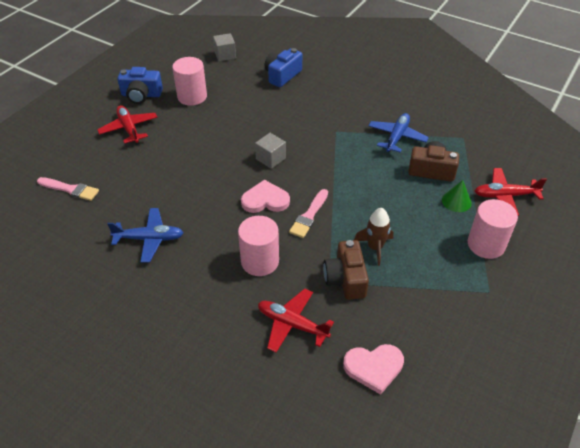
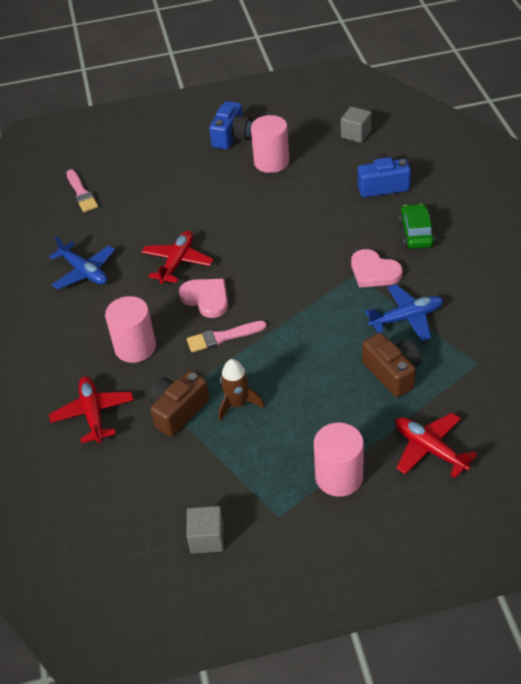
camera: 50 degrees right, 0 degrees up
(129, 129) = (184, 164): red plane -> red plane (177, 262)
(141, 95) = (232, 136): blue camera -> blue camera turned 120 degrees counterclockwise
(270, 158) = (260, 264): grey cube -> grey cube (207, 538)
(337, 90) = (416, 233): none -> green car
(374, 367) = (104, 493): pink heart -> pink heart (374, 272)
(456, 201) = (372, 418): green cone -> none

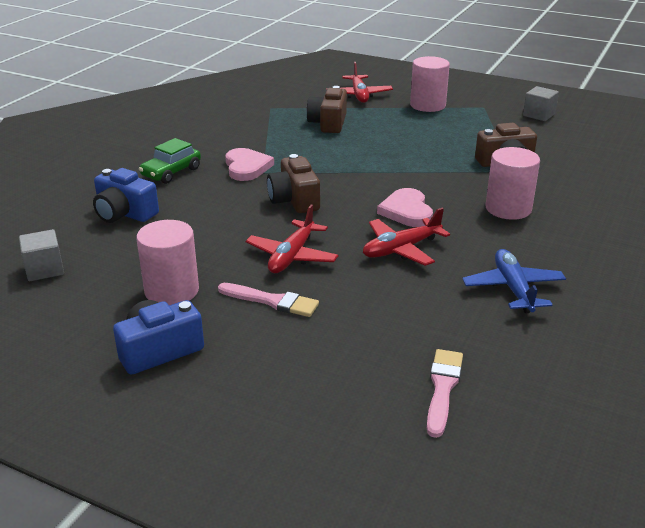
camera: 145 degrees left, 15 degrees down
(93, 413) = (580, 187): red plane -> red plane (292, 256)
(222, 337) = (423, 184): pink brush -> pink brush (272, 301)
(237, 404) = (455, 150): brown rocket -> none
(295, 261) = (294, 200): none -> brown camera
(406, 318) = (272, 138): blue plane -> none

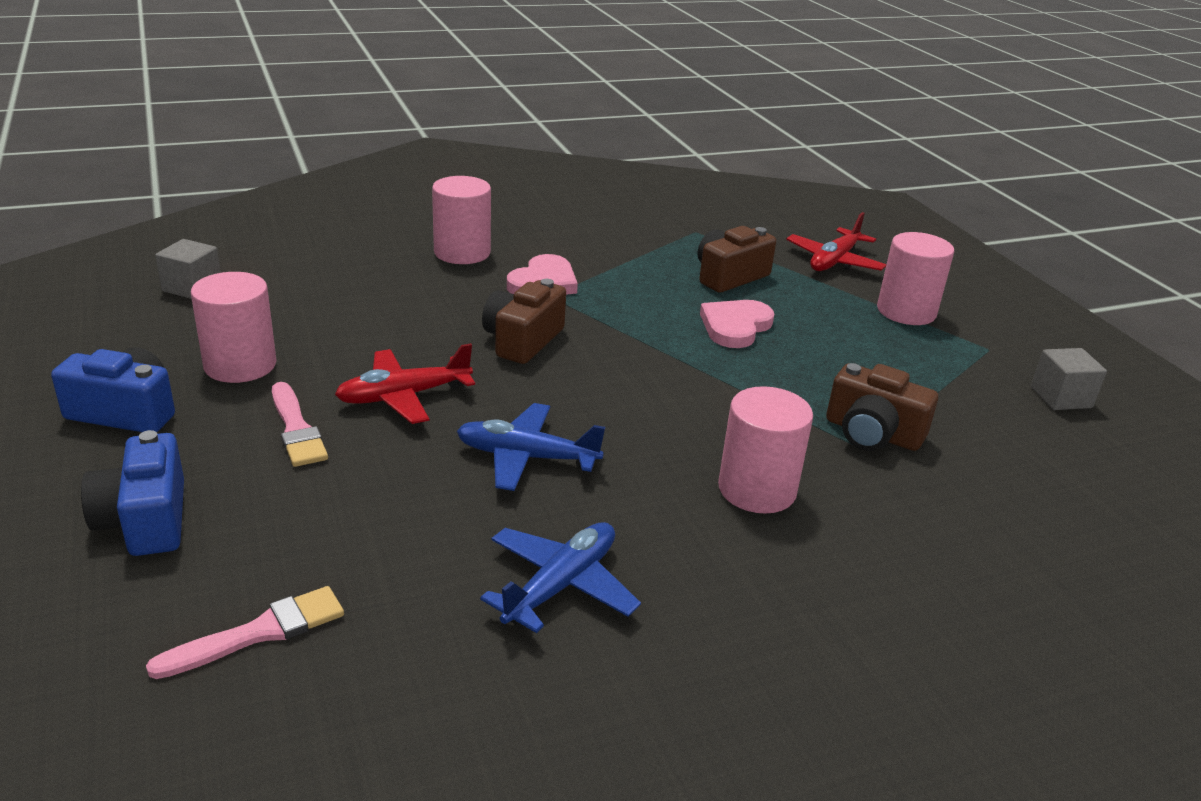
camera: 40 degrees right, 0 degrees up
(124, 213) = (346, 271): blue camera -> blue camera (145, 520)
(171, 172) = (462, 252): green car -> pink cylinder
(401, 249) = (526, 457): red plane -> blue plane
(406, 211) = (620, 420): pink heart -> pink heart (735, 326)

